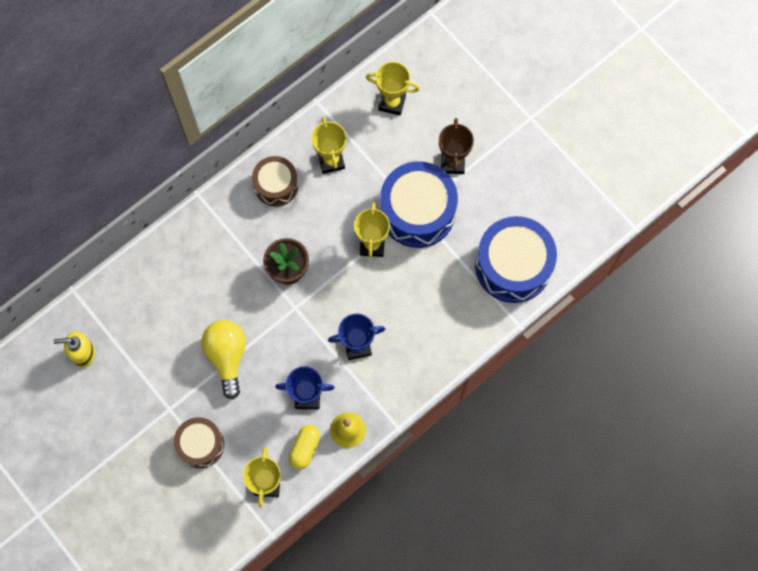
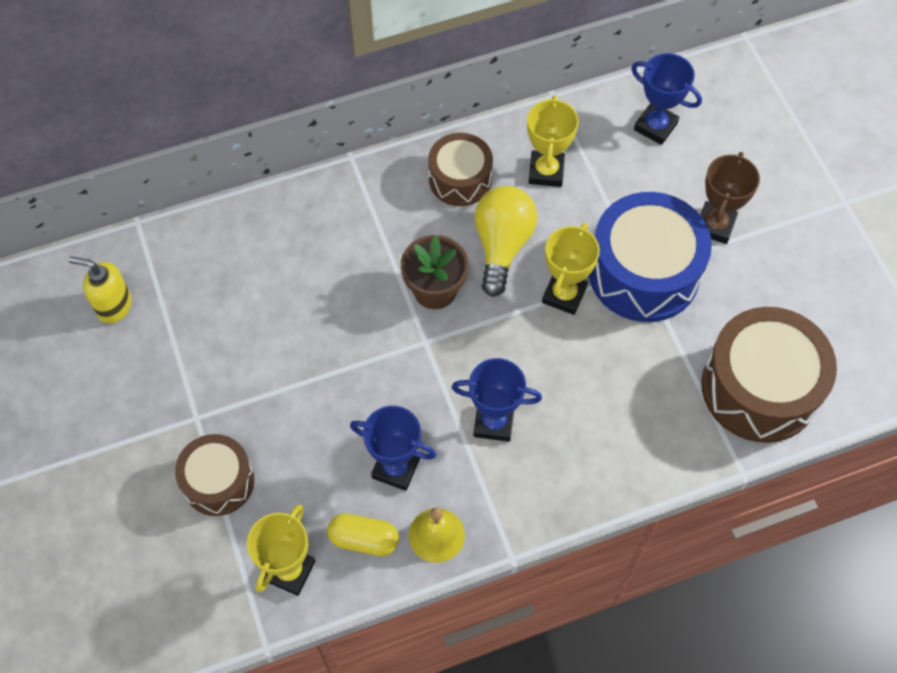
camera: 20 degrees right, 10 degrees down
(227, 356) = (305, 375): yellow light bulb -> yellow light bulb (502, 245)
(305, 448) = (364, 539): yellow capsule -> yellow capsule turned 60 degrees clockwise
(392, 103) = (655, 126): yellow trophy -> blue trophy
(513, 266) = (759, 388): blue drum -> brown drum

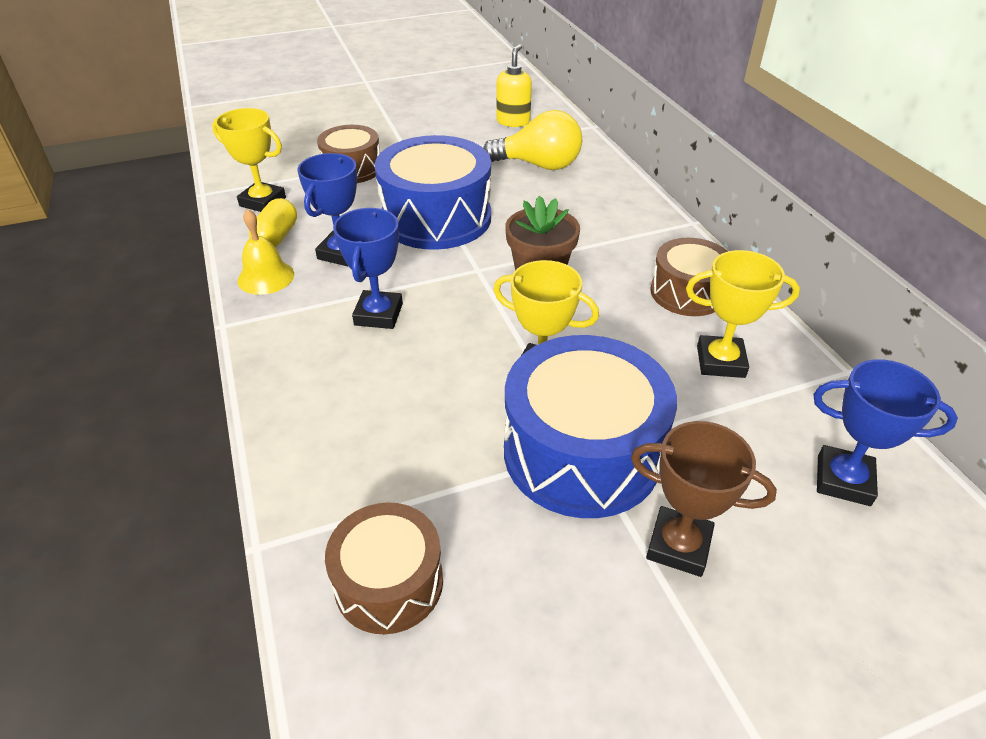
camera: 90 degrees right, 20 degrees down
(332, 382) = (436, 218): none -> blue drum
(502, 245) = (603, 323): yellow light bulb -> yellow light bulb (539, 165)
(655, 126) = (843, 480): blue trophy -> blue trophy turned 75 degrees clockwise
(759, 388) = (389, 582): brown drum -> brown drum, size x0.59

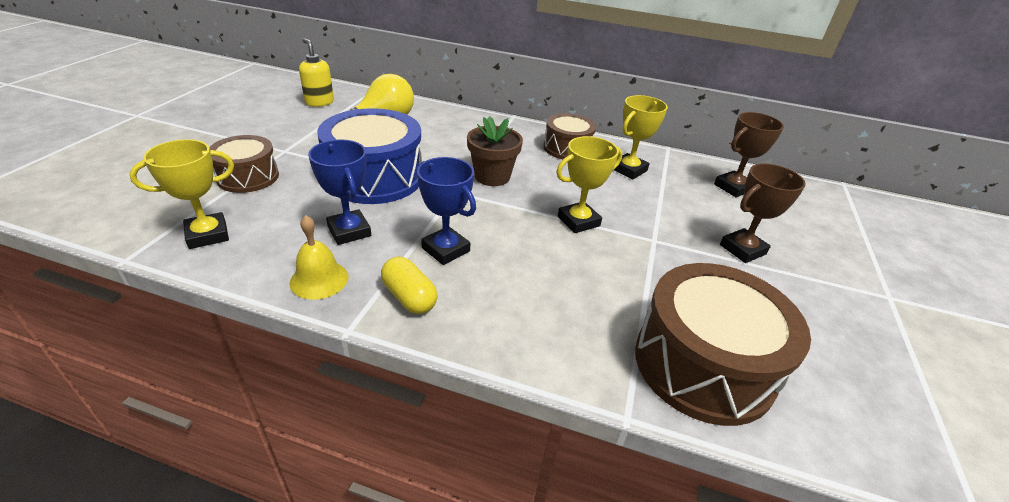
camera: 55 degrees left, 5 degrees down
(276, 237) = (273, 250): yellow capsule -> yellow capsule (409, 297)
(389, 582) = (703, 364): brown drum -> brown drum, size x1.70
(582, 452) = (655, 242): blue drum -> none
(843, 480) = (733, 187): blue trophy -> brown trophy

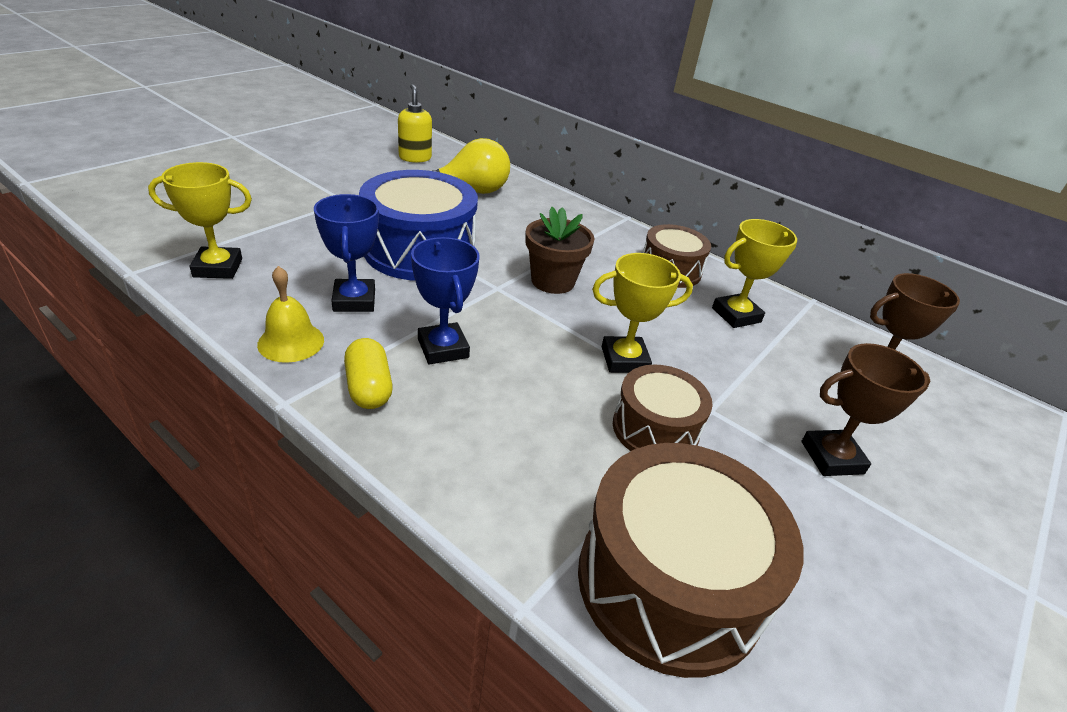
camera: 20 degrees right, 0 degrees up
(248, 177) = (293, 220): brown drum -> brown drum (655, 429)

